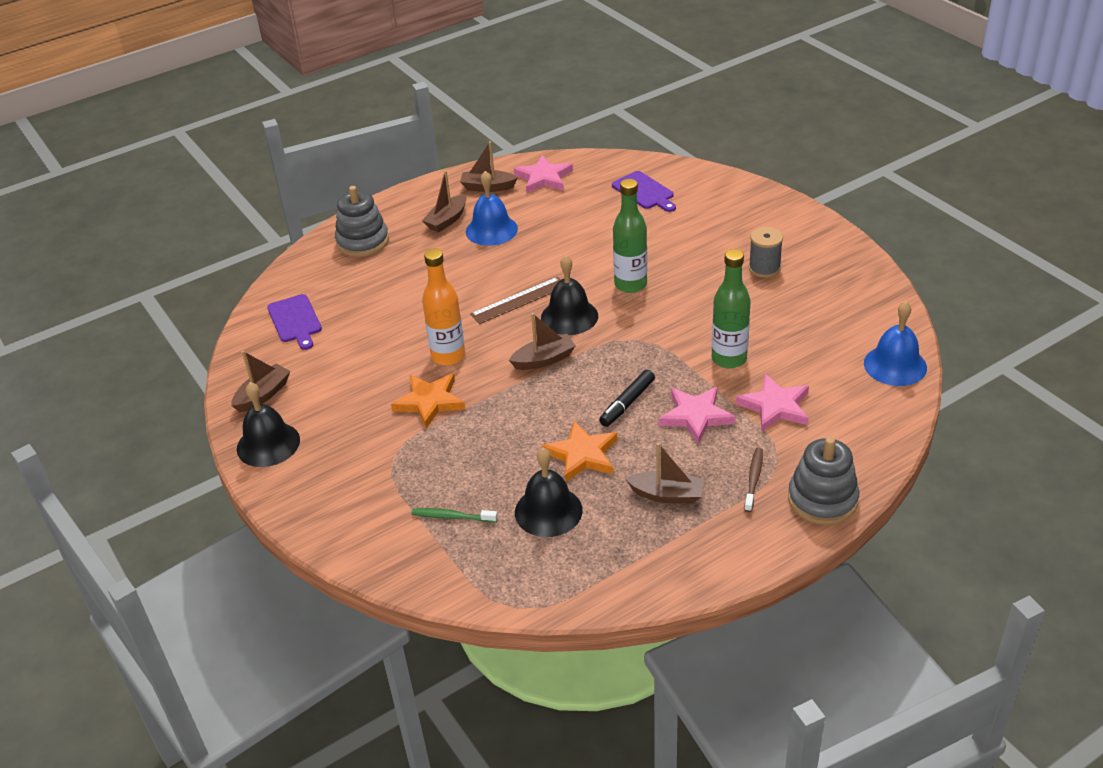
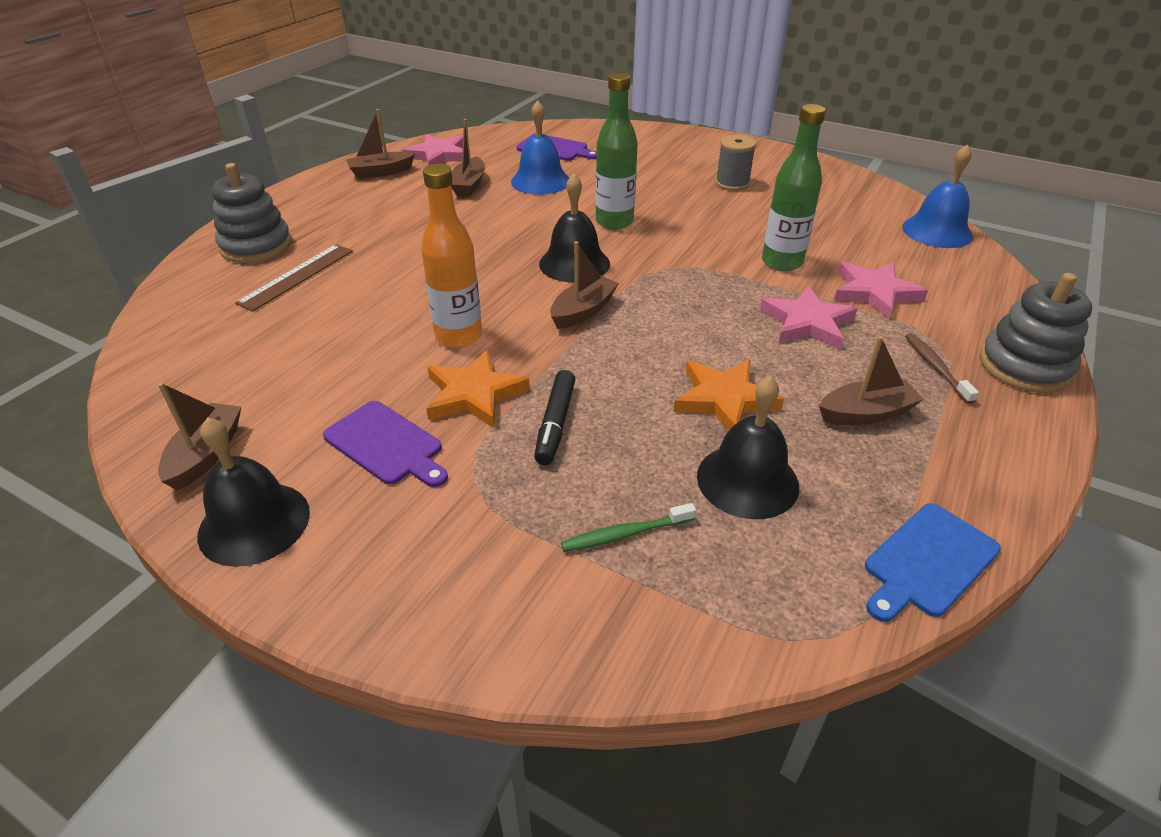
camera: 30 degrees left, 0 degrees up
(295, 321) = (207, 348): purple cutting board -> purple cutting board (386, 445)
(447, 220) = (353, 207): brown boat -> brown boat (469, 185)
(491, 230) = (415, 206): blue bell -> blue bell (540, 181)
(519, 300) = (502, 261): brown ruler -> brown ruler (297, 276)
(608, 592) = (928, 562): none -> blue cutting board
(627, 403) = (721, 330): black marker -> black marker (555, 424)

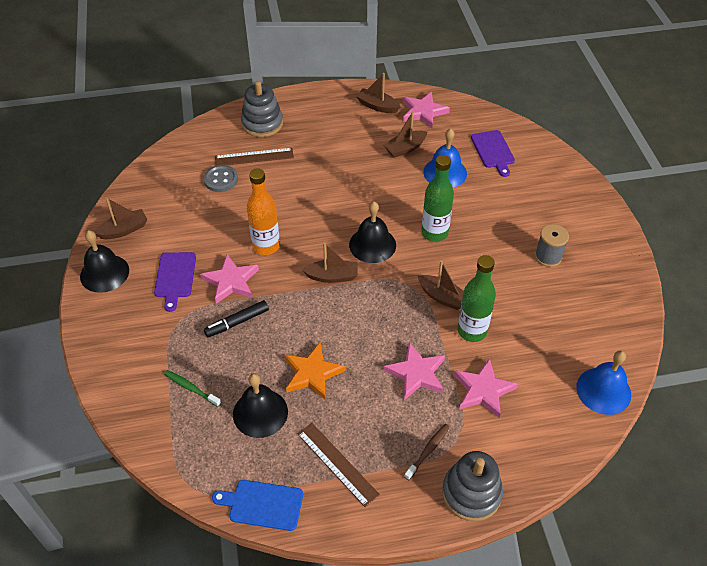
camera: 50 degrees right, 10 degrees up
(284, 318) = (221, 180): none -> grey button
(474, 394) = (231, 281): orange star -> pink star
(866, 413) = (354, 436): brown boat -> brown boat (442, 297)
(902, 449) = (337, 463): none -> brown ruler

